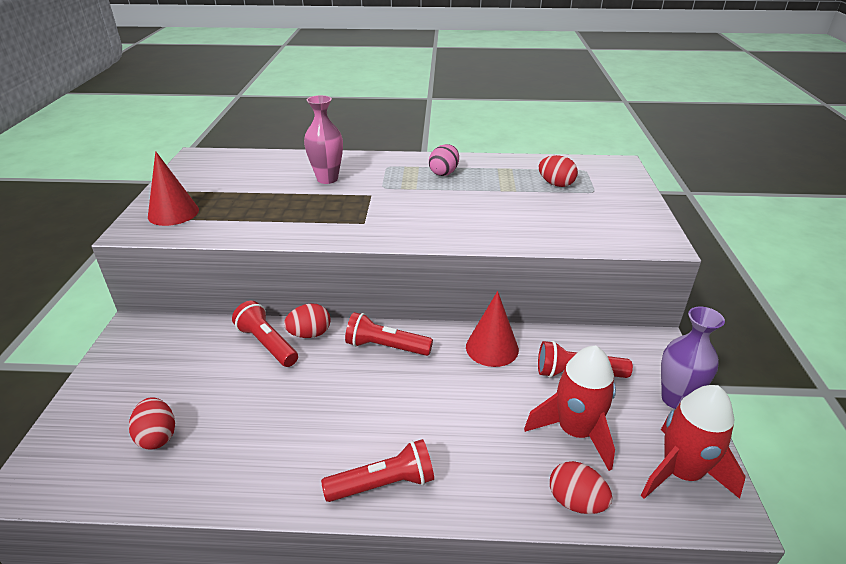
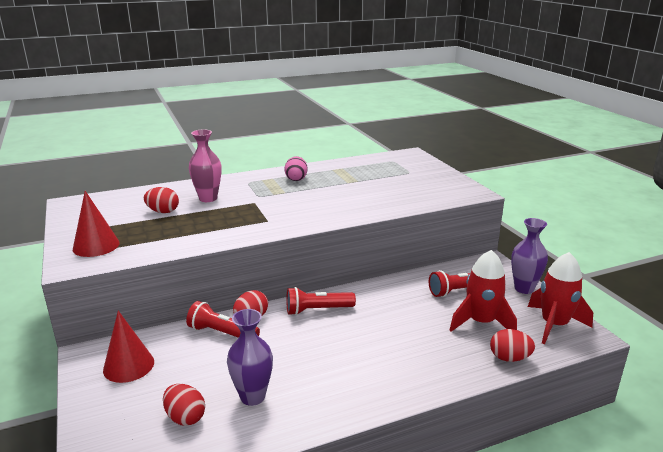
camera: 25 degrees left, 10 degrees down
(237, 436) = (252, 396): none -> purple vase
(383, 484) = (385, 389): red flashlight -> none
(492, 348) = (392, 291): red cone -> red cone (128, 366)
(556, 184) = (381, 172): red egg -> red egg (163, 212)

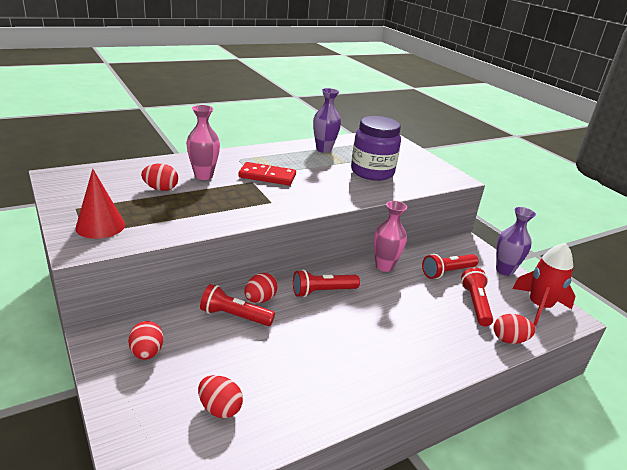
camera: 10 degrees left, 5 degrees up
(128, 366) = (147, 353): red cone -> red egg
(252, 396) = (282, 384): purple vase -> purple vase (324, 149)
(271, 197) = (267, 176): none -> red domino
(296, 179) = (285, 157): pink egg -> none
(382, 190) = (372, 172): none -> purple jar
(390, 285) = (384, 266): none -> pink vase
(480, 322) = (475, 304): red rocket -> red flashlight

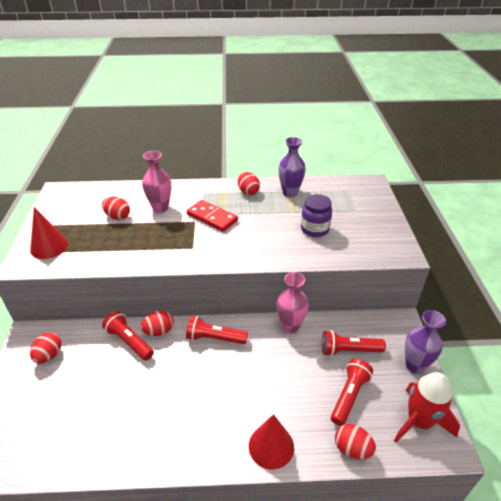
camera: 30 degrees right, 10 degrees up
(220, 408) = (61, 423): red egg -> red egg (248, 192)
(372, 172) = (314, 229): purple jar -> purple jar, size x0.66
(446, 359) = (271, 446): none -> red cone

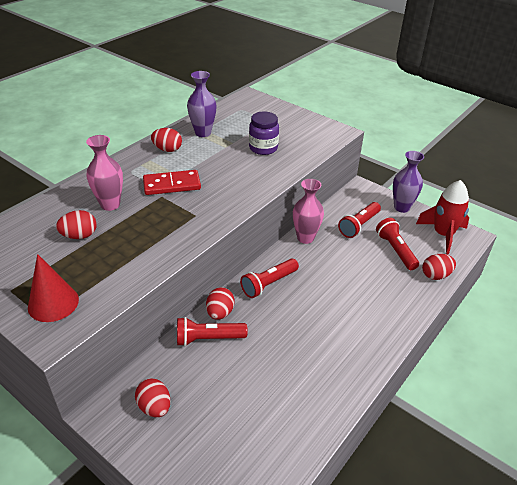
camera: 50 degrees left, 0 degrees up
(271, 446) = (399, 312): red cone -> none

